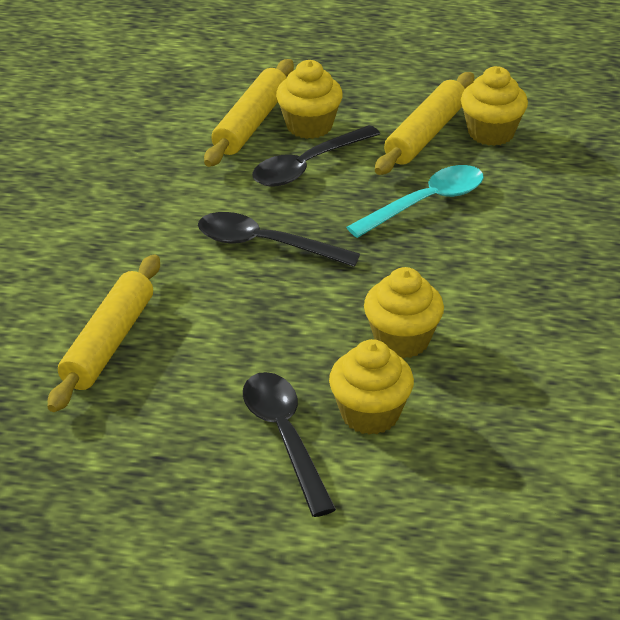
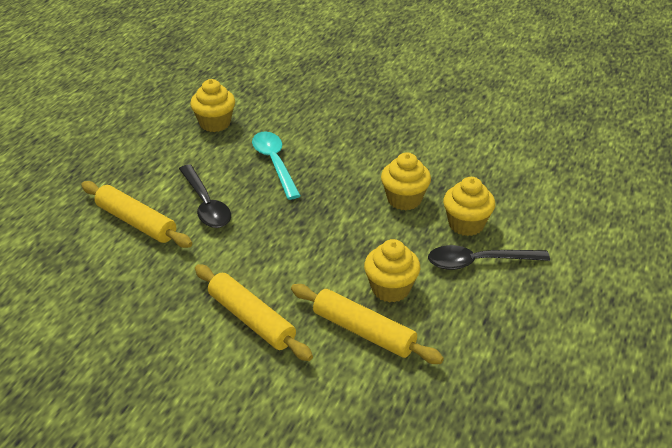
camera: 75 degrees left, 0 degrees up
(265, 244) = (286, 239): black spoon -> none
(309, 126) = (158, 195): yellow cupcake -> yellow cupcake (390, 289)
(425, 134) = (200, 148): yellow rolling pin -> yellow rolling pin (251, 319)

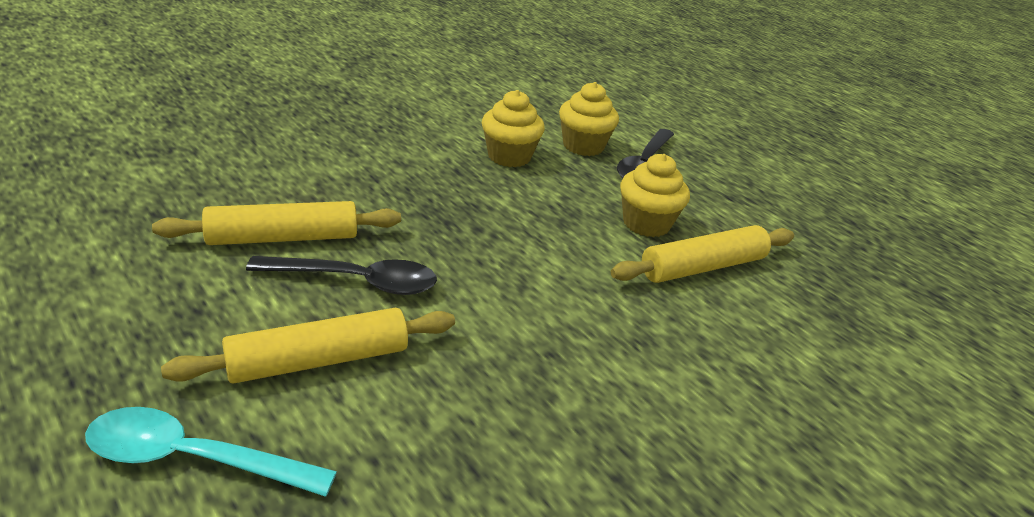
camera: 65 degrees left, 5 degrees down
(215, 123) = (179, 203): yellow cupcake -> none
(251, 319) = (628, 336): yellow rolling pin -> yellow rolling pin (283, 238)
(274, 163) = (339, 198): turquoise spoon -> turquoise spoon (193, 459)

